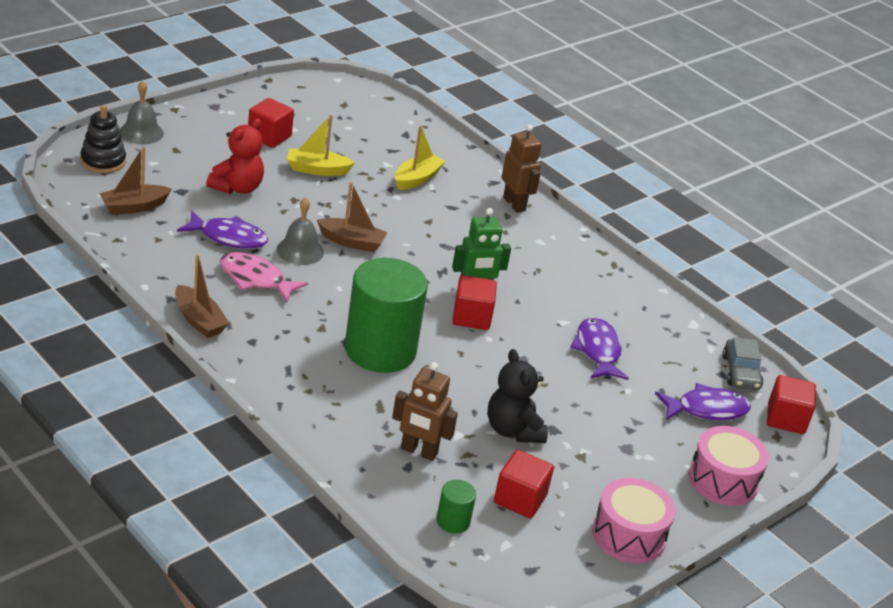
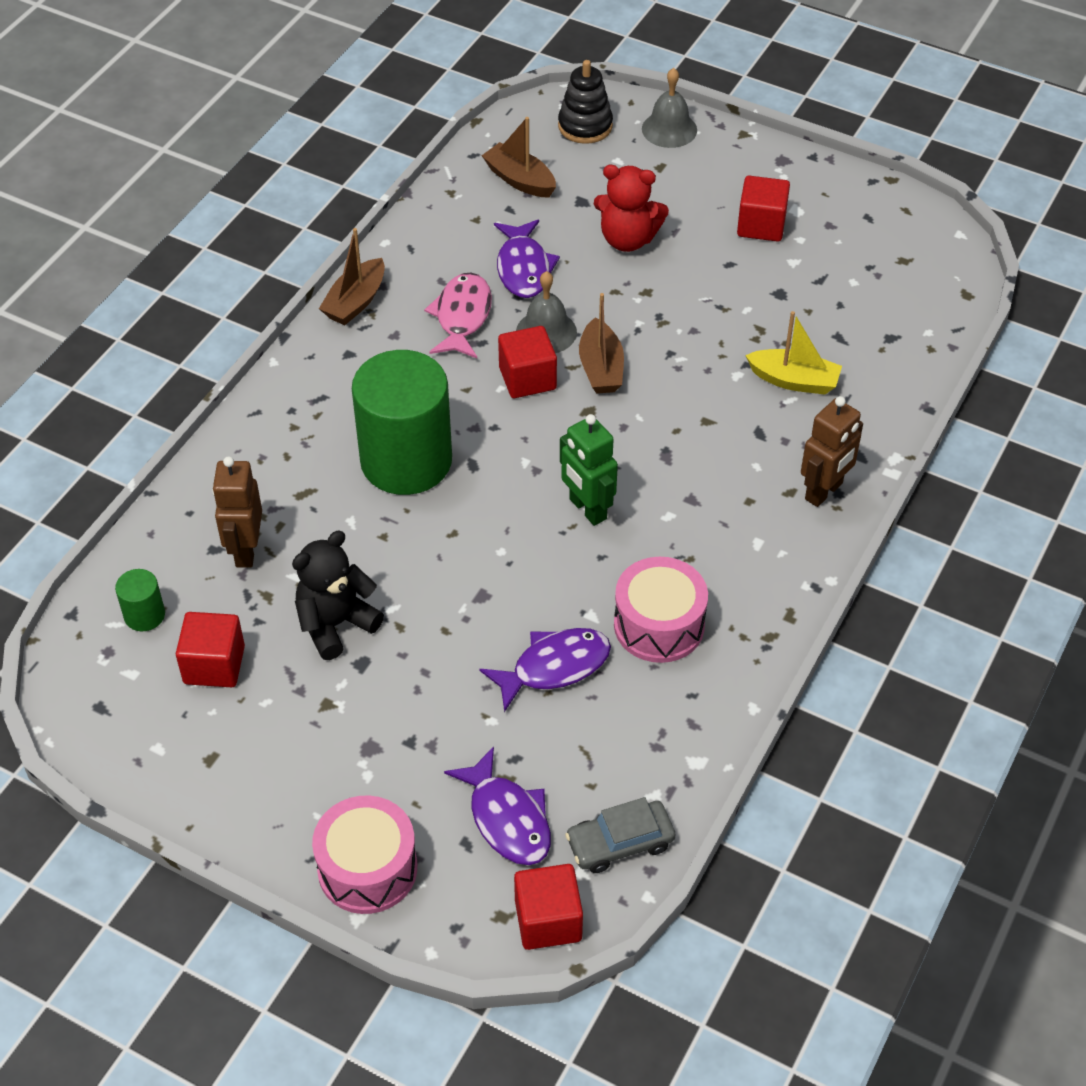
camera: 75 degrees right, 15 degrees up
(317, 169) = (728, 288): yellow boat -> none
(471, 317) = (532, 522): red cube -> red cube (527, 378)
(628, 535) = (206, 788): pink drum -> pink drum (659, 625)

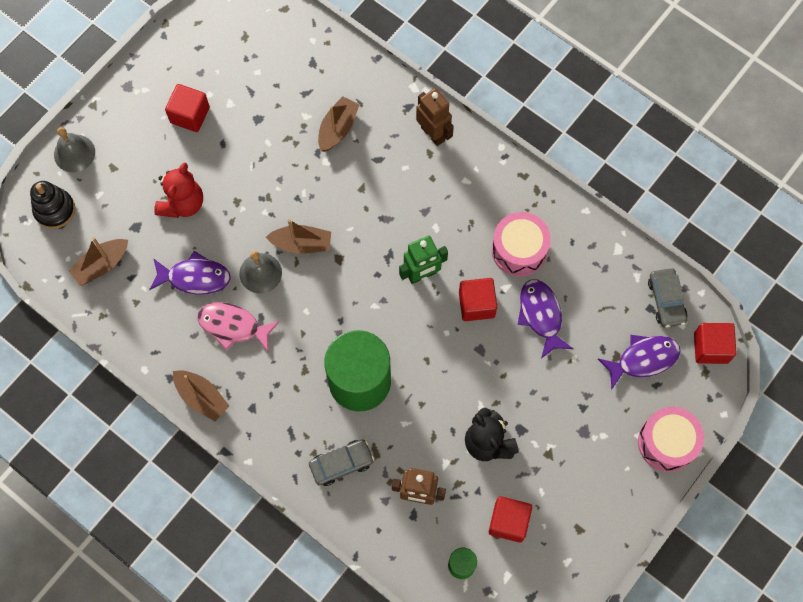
camera: 80 degrees left, 20 degrees up
(281, 458) = (341, 464): none -> grey car
(527, 378) = (301, 292): red cube -> red cube (476, 304)
(794, 380) = (338, 129): yellow boat -> brown boat

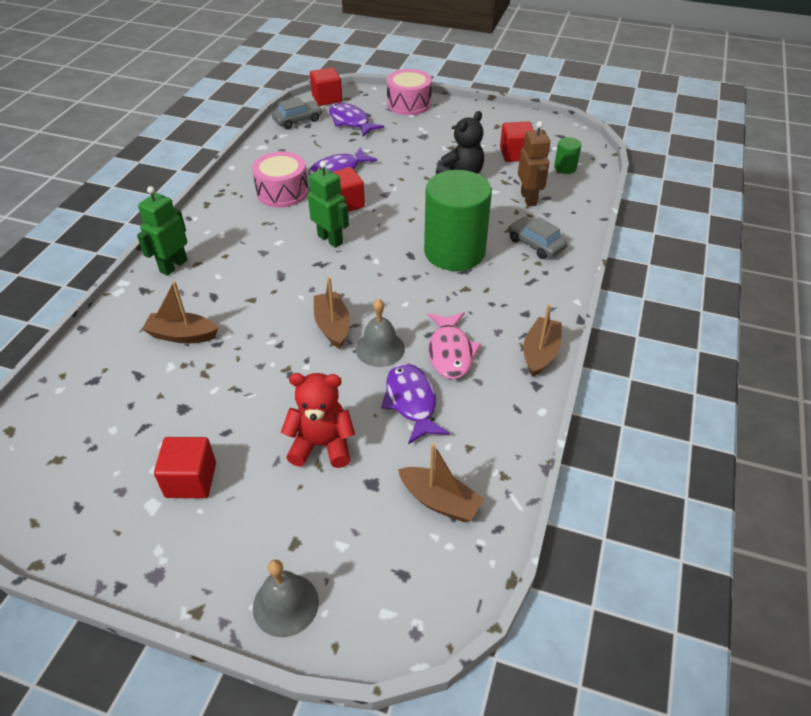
camera: 110 degrees left, 25 degrees down
(54, 210) = (385, 593): black stacking toy -> none
(433, 134) = (173, 266): brown robot -> green robot

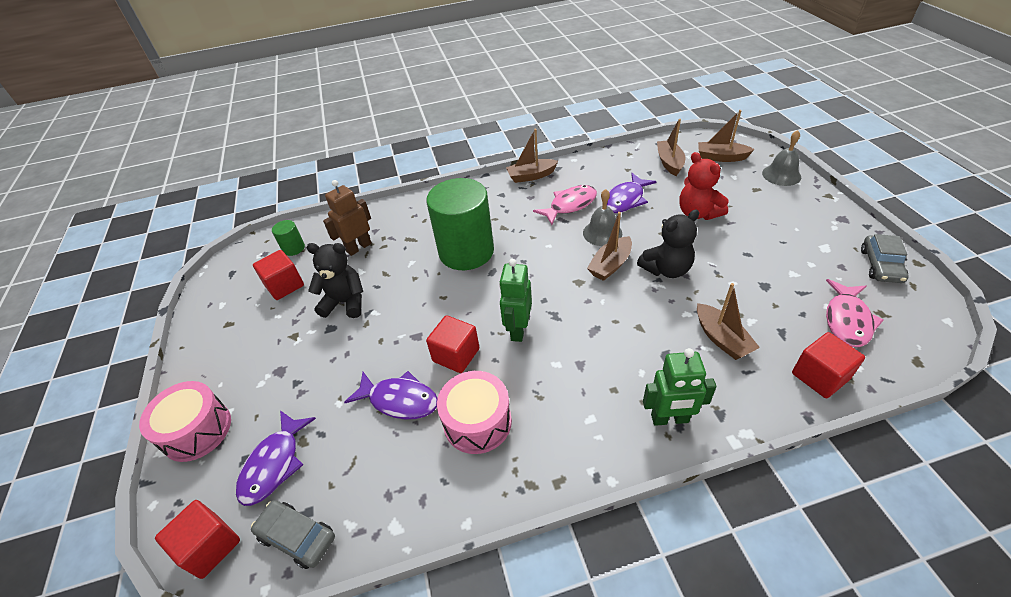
camera: 120 degrees left, 0 degrees up
(86, 427) = (847, 320): none -> pink fish
(191, 480) = (791, 244): red cube -> red cube (819, 376)
(282, 358) = (666, 269): none -> black teddy bear
(393, 572) = (721, 157): none -> brown boat
(535, 244) = (421, 220): grey car -> grey car (881, 265)

